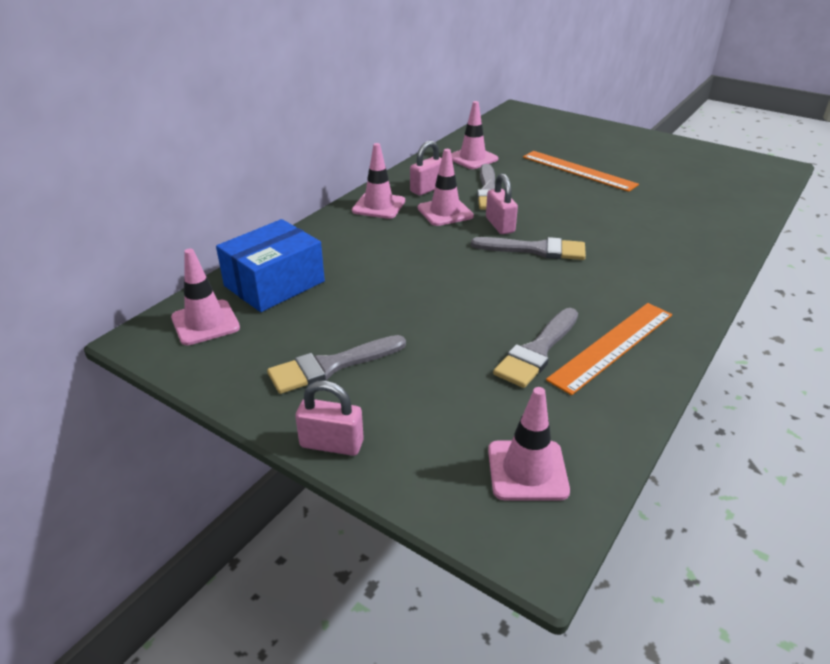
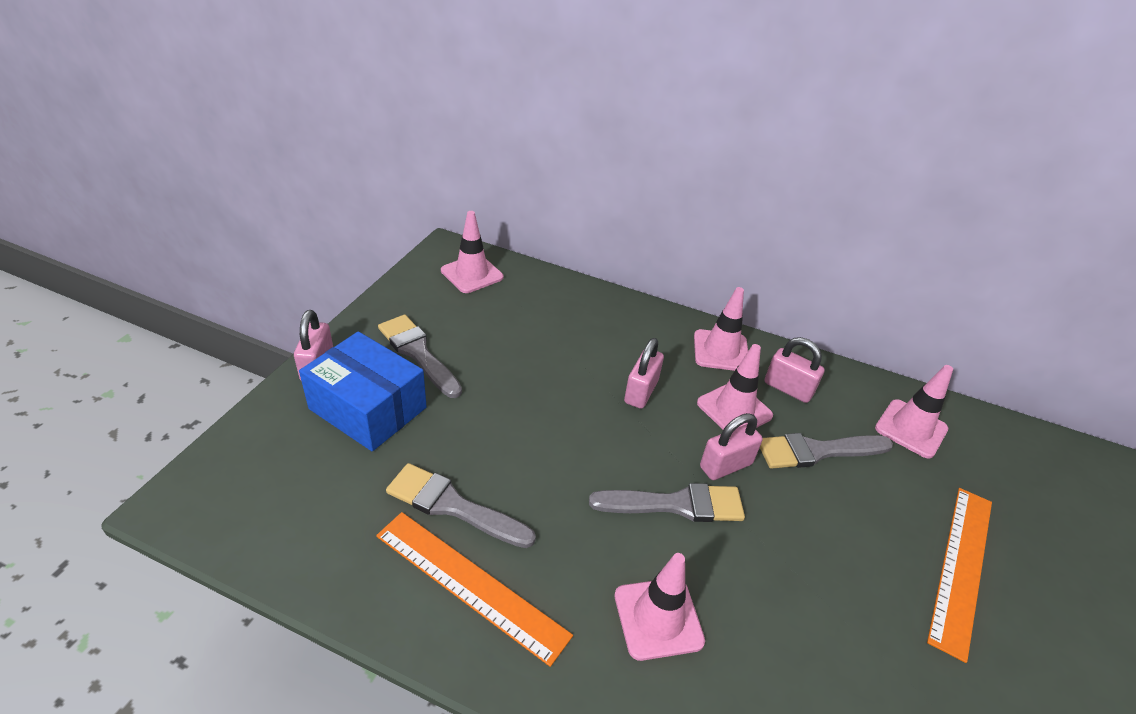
camera: 75 degrees right, 5 degrees up
(274, 284) = (539, 300): blue box -> blue box (368, 408)
(418, 247) = (641, 392): none -> pink padlock
(527, 470) = (269, 497): pink traffic cone -> pink traffic cone (658, 618)
(535, 250) = (675, 504): grey brush -> grey brush turned 90 degrees counterclockwise

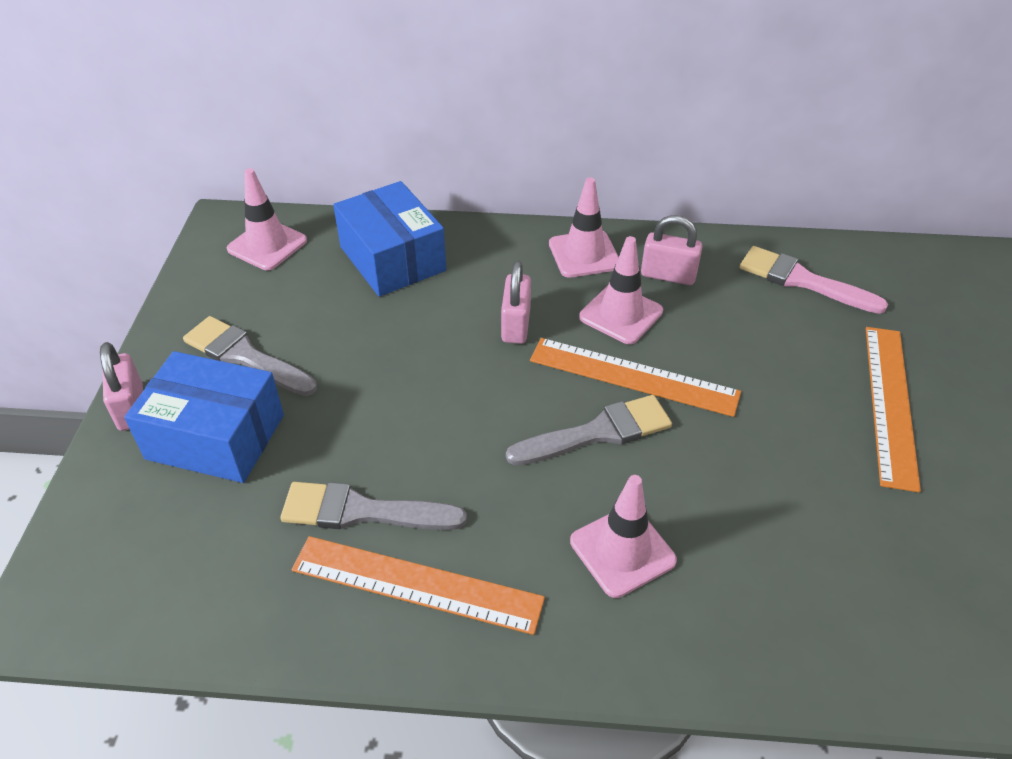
camera: 15 degrees left, 5 degrees up
(563, 311) = (393, 258): none -> blue box
(725, 465) = (633, 376): pink padlock -> orange ruler
(817, 451) = (720, 332): grey brush -> none
(911, 428) = (803, 281): pink traffic cone -> pink brush

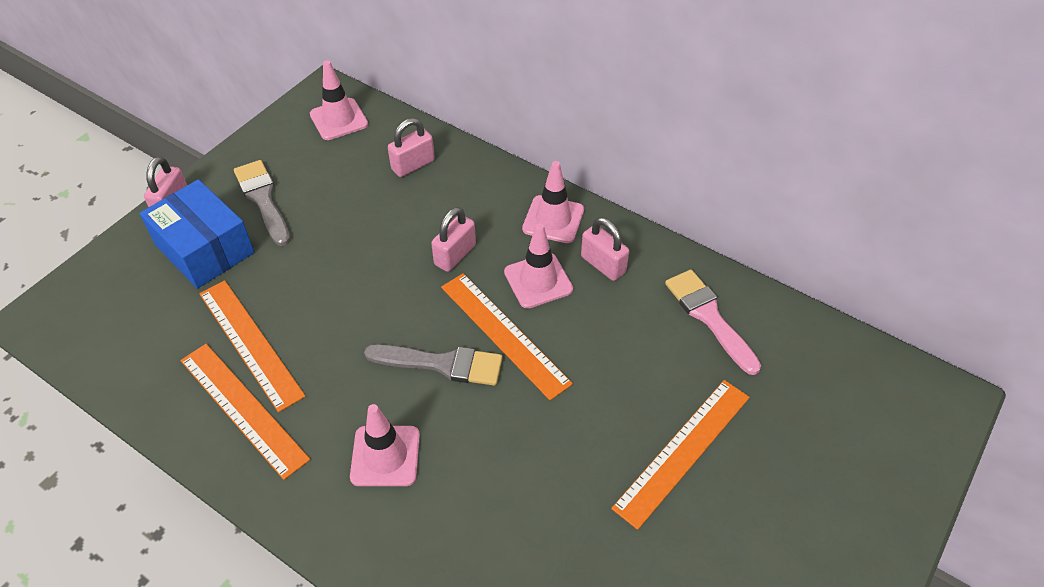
camera: 30 degrees right, 5 degrees up
(363, 511) = (250, 343): grey brush -> orange ruler
(393, 258) = (413, 165): blue box -> pink padlock

